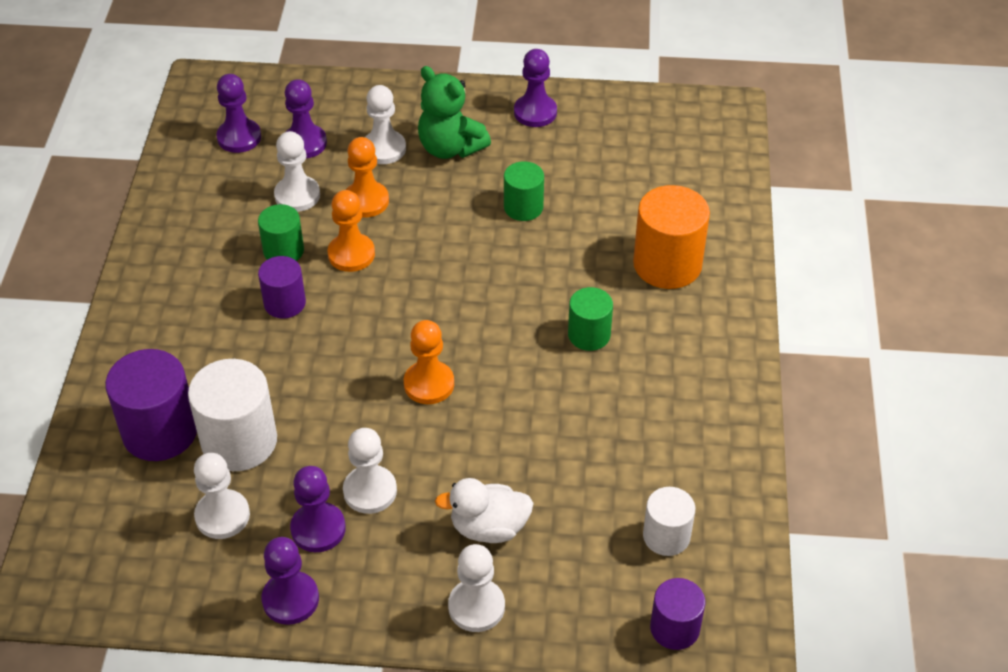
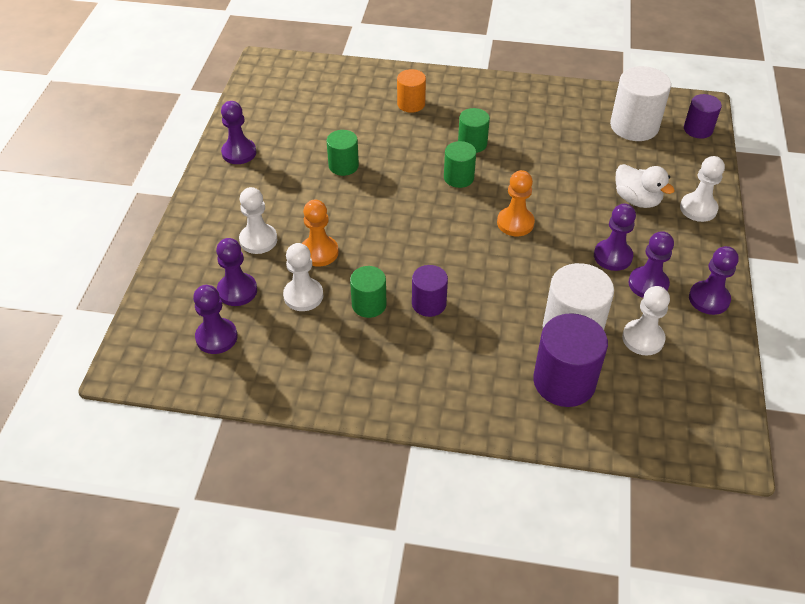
camera: 85 degrees left, 0 degrees up
(351, 254) = (379, 262): orange pawn -> none
(370, 491) = (612, 256): white pawn -> purple pawn
(450, 148) = (267, 201): green teddy bear -> none
(489, 527) = (637, 200): white duck -> white duck turned 45 degrees counterclockwise
(514, 322) = (458, 177): none -> green cylinder
(666, 536) = (634, 126): white cylinder -> white cylinder, size x1.68
(667, 264) = (411, 104): orange cylinder -> orange cylinder, size x0.60

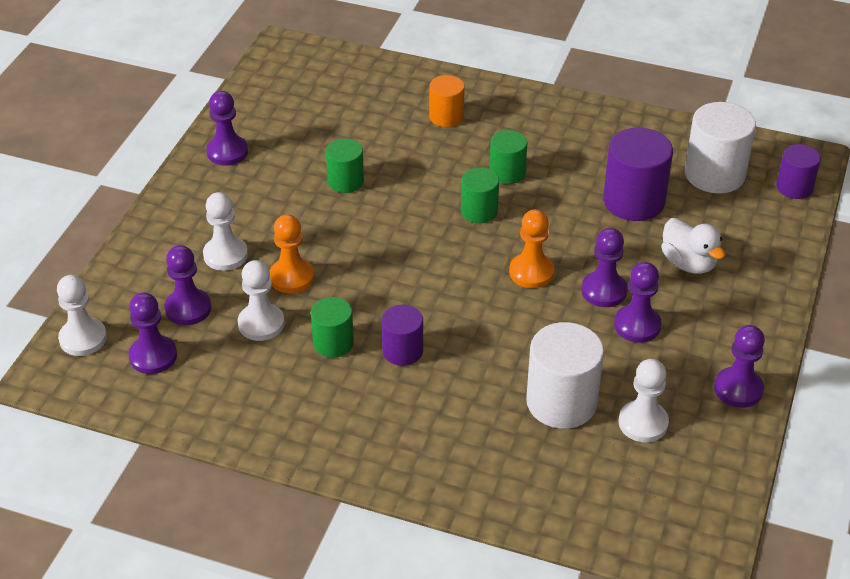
camera: 10 degrees right, 5 degrees down
(564, 381) = (534, 457): purple cylinder -> purple cylinder (634, 201)
(648, 284) = (669, 362): purple pawn -> purple pawn (604, 291)
(698, 208) = (761, 283): white pawn -> white pawn (83, 338)

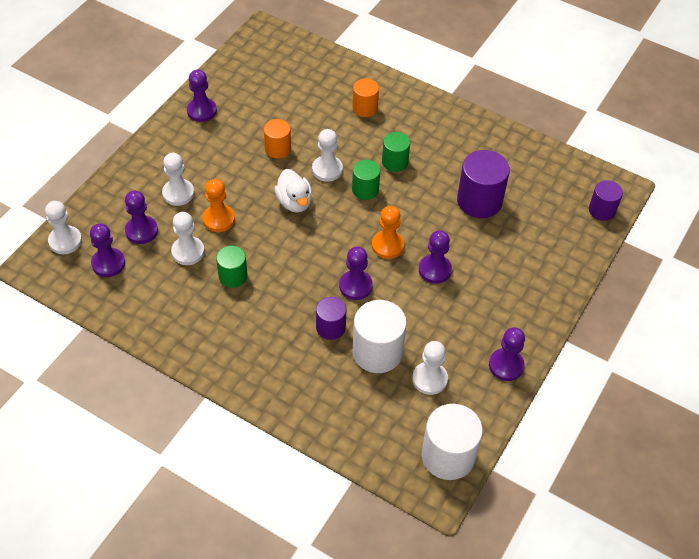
camera: 10 degrees right, 10 degrees up
(345, 181) = (278, 149): green cylinder -> orange cylinder
(402, 351) = (279, 291): purple cylinder -> purple cylinder (330, 327)
(420, 195) = (327, 169): none -> white pawn
(637, 325) = (450, 302): purple pawn -> purple pawn (355, 286)
(688, 263) = (503, 258): white duck -> white duck (294, 202)
(714, 174) = (546, 189): white cylinder -> white cylinder (448, 456)

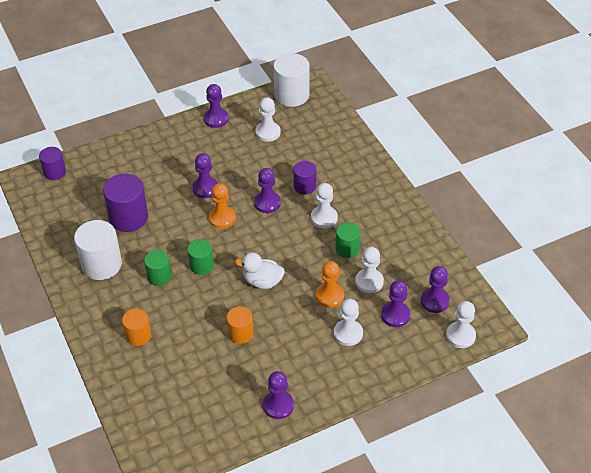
camera: 145 degrees left, 5 degrees down
(294, 202) = (262, 281): white duck -> white duck turned 90 degrees counterclockwise
(327, 169) = (216, 295): white pawn -> white pawn (324, 218)
(377, 352) = (286, 160): white cylinder -> white cylinder (101, 264)

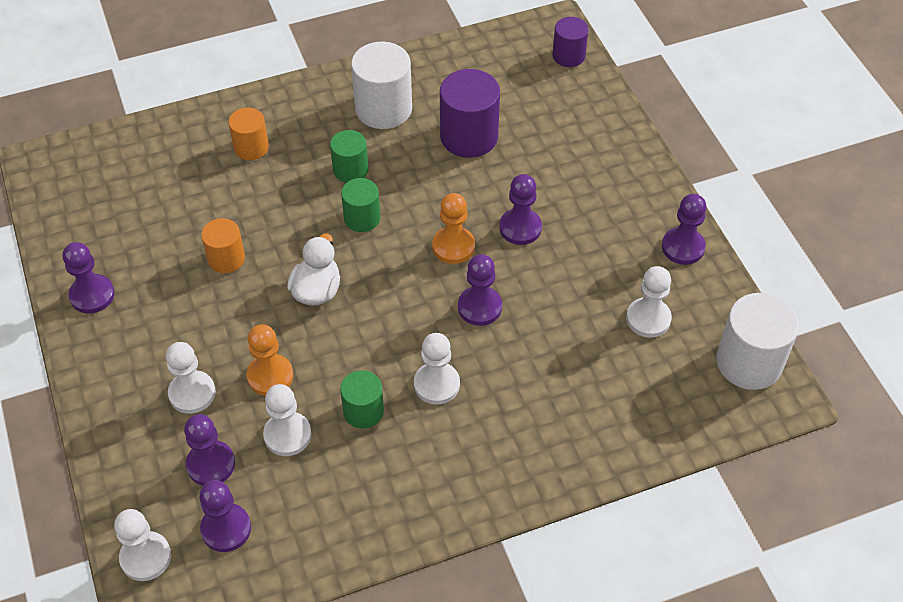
camera: 95 degrees right, 5 degrees up
(304, 186) = (513, 363): purple cylinder -> none

